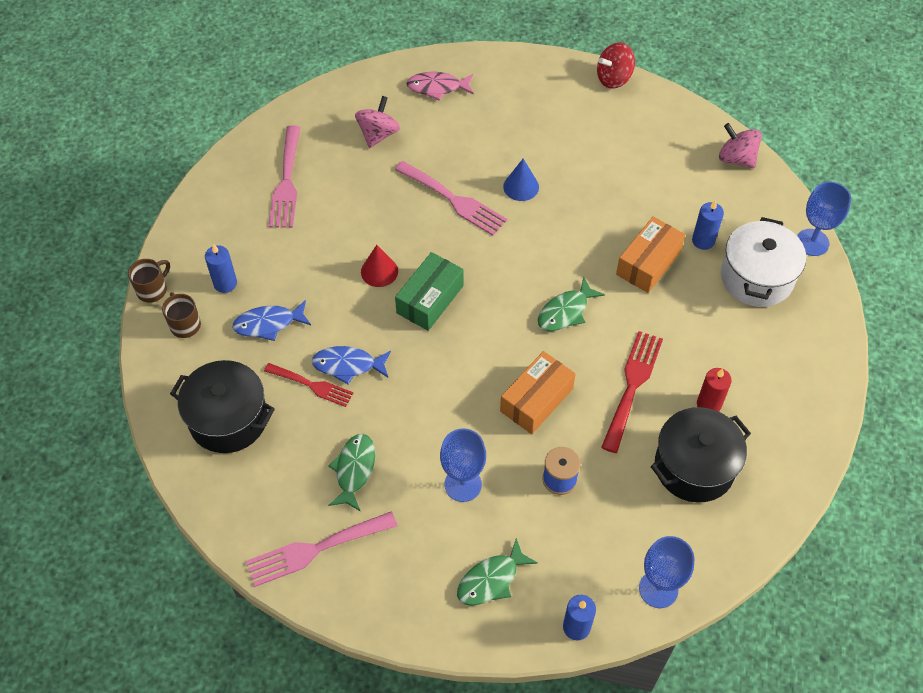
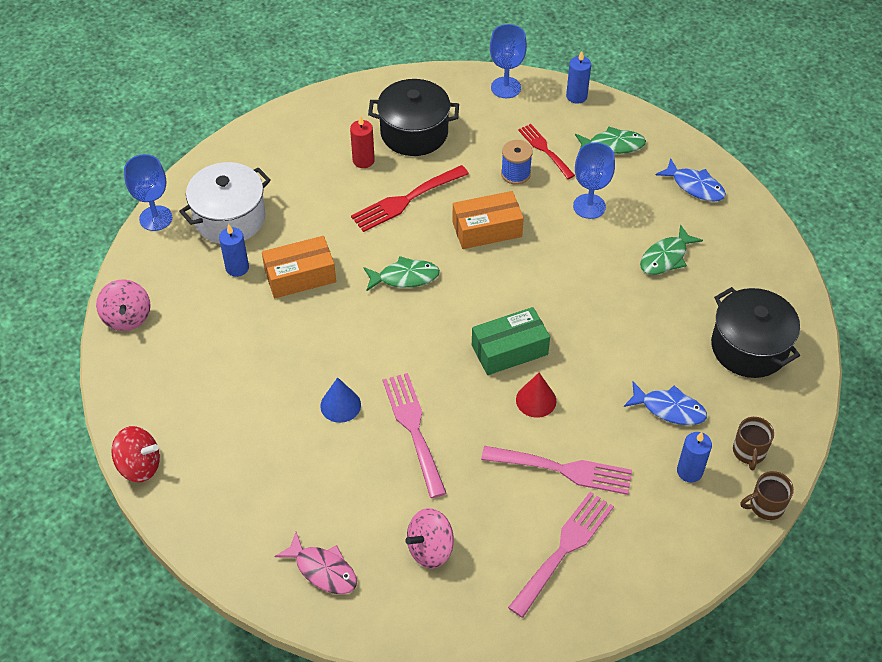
camera: 145 degrees left, 5 degrees down
(312, 385) = (661, 336): red fork -> red fork (544, 149)
(315, 549) = (728, 223): pink fork -> pink fork (563, 470)
(348, 365) = (620, 335): blue fish -> blue fish (695, 186)

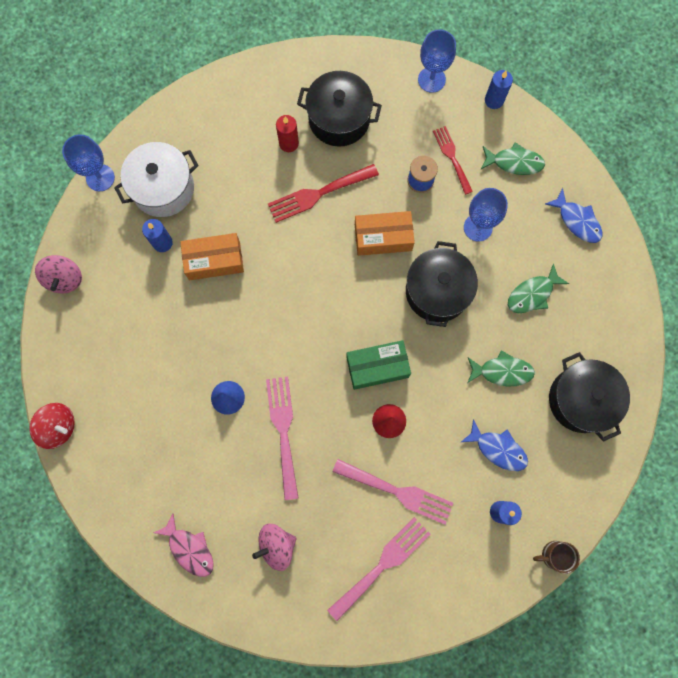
camera: 10 degrees right, 25 degrees up
(405, 277) = (303, 277): green fish -> green fish (502, 371)
(559, 270) = (437, 291): none -> black pot
(749, 452) = (554, 502): brown mug -> none

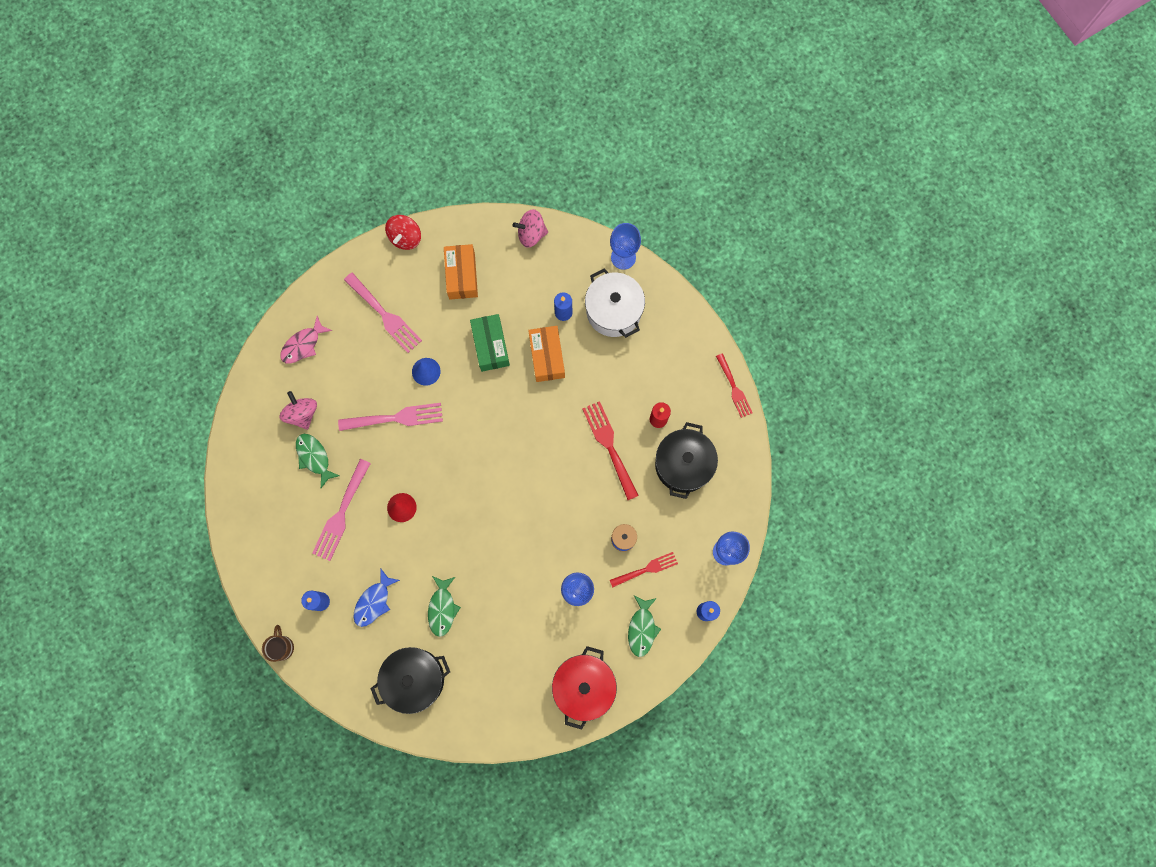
camera: 90 degrees right, 0 degrees up
(256, 67) = (734, 388): none -> red fork
(377, 367) = (449, 497): green box -> green box (490, 346)
(382, 565) = (282, 500): pink fork -> pink fork (385, 315)
(383, 237) = (567, 504): orange box -> orange box (462, 275)
(437, 291) = (516, 552): black pot -> none
(532, 294) = (513, 639): green fish -> green fish (314, 457)
(577, 221) = (584, 686): blue fish -> red pot

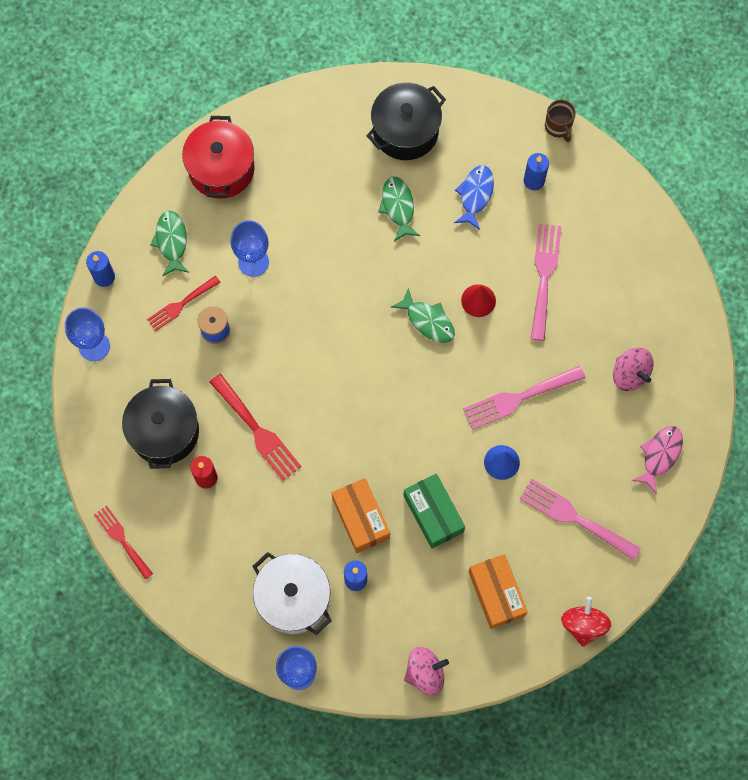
camera: 165 degrees right, 5 degrees down
(314, 457) = (597, 329): green fish -> green fish (428, 321)

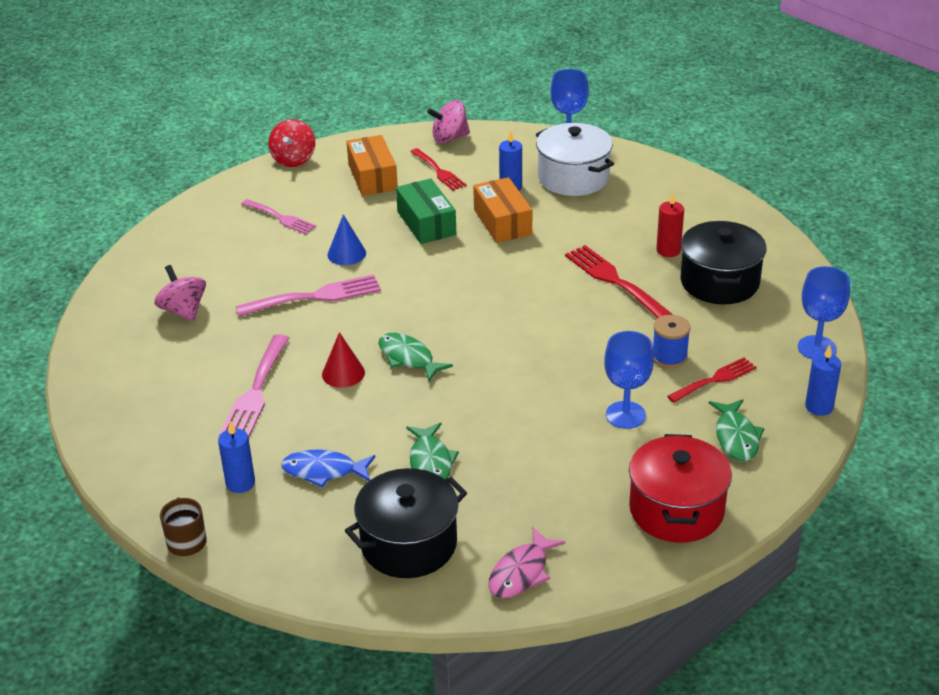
camera: 175 degrees left, 35 degrees down
(122, 539) = (753, 214): red fork -> red fork (439, 171)
(475, 195) = (324, 471): blue fish -> blue fish turned 75 degrees clockwise
(574, 518) = (281, 218): pink fork -> pink fork, size x0.66
(660, 455) = (175, 254): pink fish -> pink fish (521, 572)

